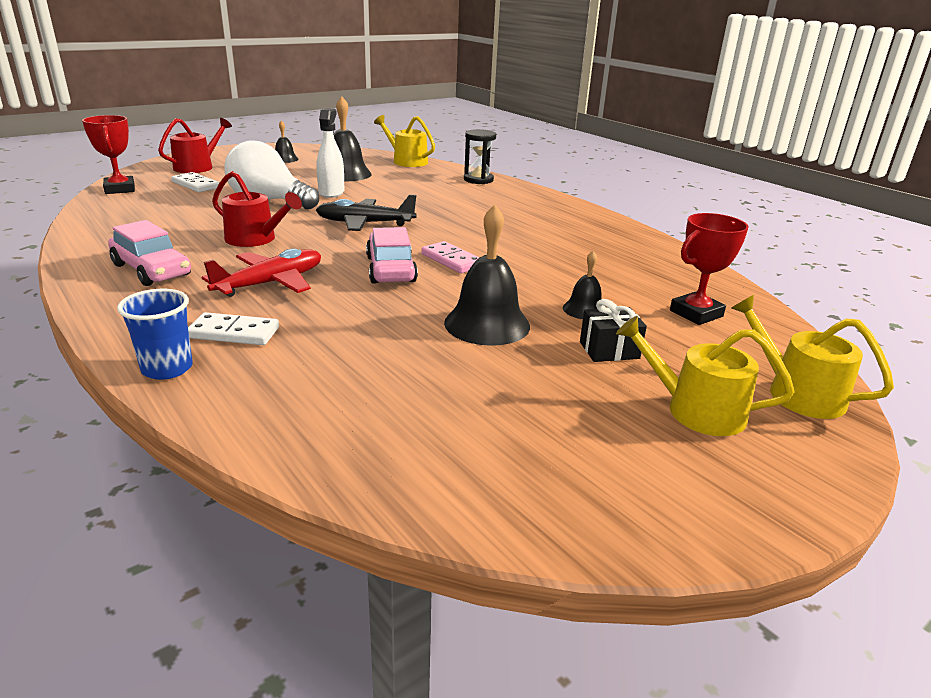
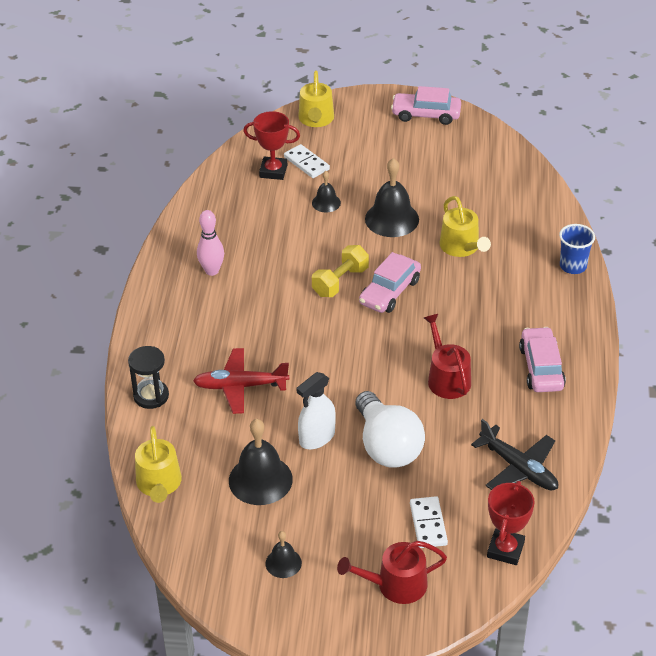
camera: 135 degrees left, 15 degrees up
(234, 333) = (527, 277): white domino -> white domino (306, 163)
(271, 283) = (476, 314): red plane -> red plane (240, 386)
(365, 223) = (346, 362): black plane -> black plane (518, 468)
(452, 260) = (340, 282): pink domino -> yellow dumbbell
(572, 232) = (212, 271): none -> pink bowling pin
(609, 350) = (357, 175): black gift -> none
(694, 495) = (426, 114): none -> pink car
(696, 410) = (371, 134): yellow watering can -> yellow watering can (461, 247)

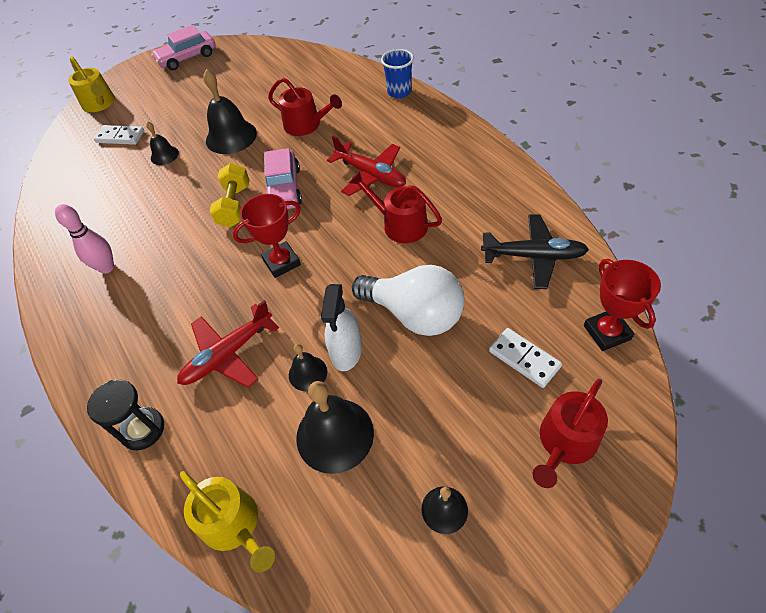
camera: 35 degrees left, 10 degrees up
(273, 171) = (95, 158): red trophy -> red trophy (281, 262)
(279, 433) = (308, 373): none -> black bell
(461, 247) = (306, 125): yellow watering can -> red watering can
(467, 324) = (371, 175): none -> red plane
(541, 368) = (459, 171): pink car -> none

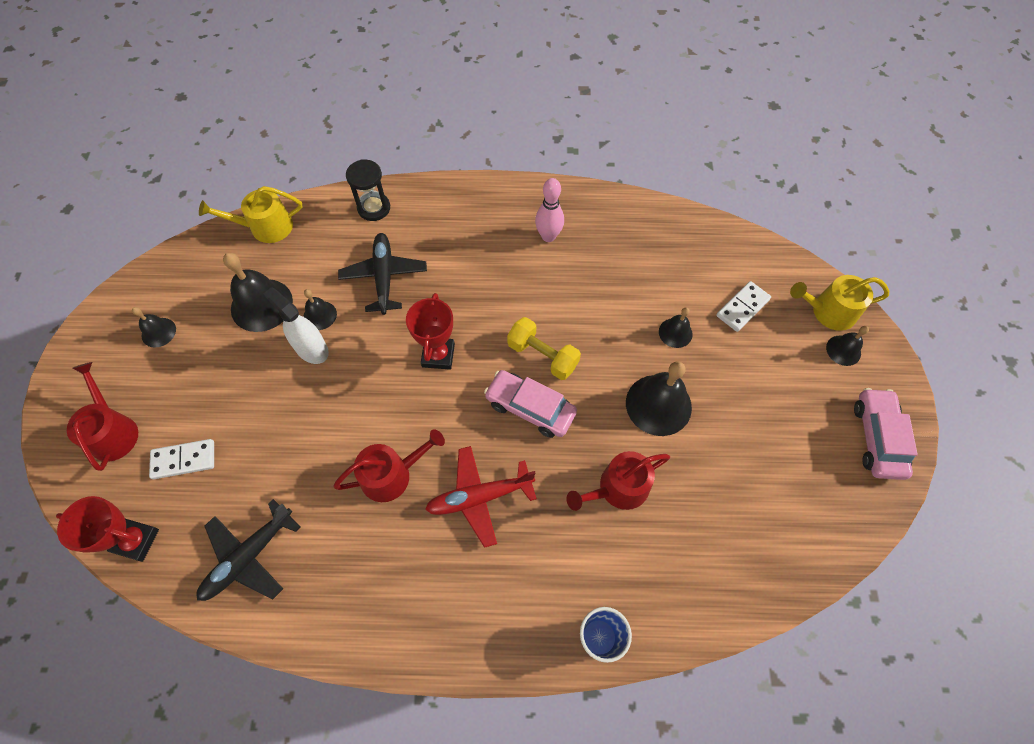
camera: 120 degrees right, 10 degrees up
(130, 88) = (843, 350): none -> black bell
(228, 354) = (384, 277): red plane -> black plane
(414, 314) = (294, 415): white light bulb -> none

